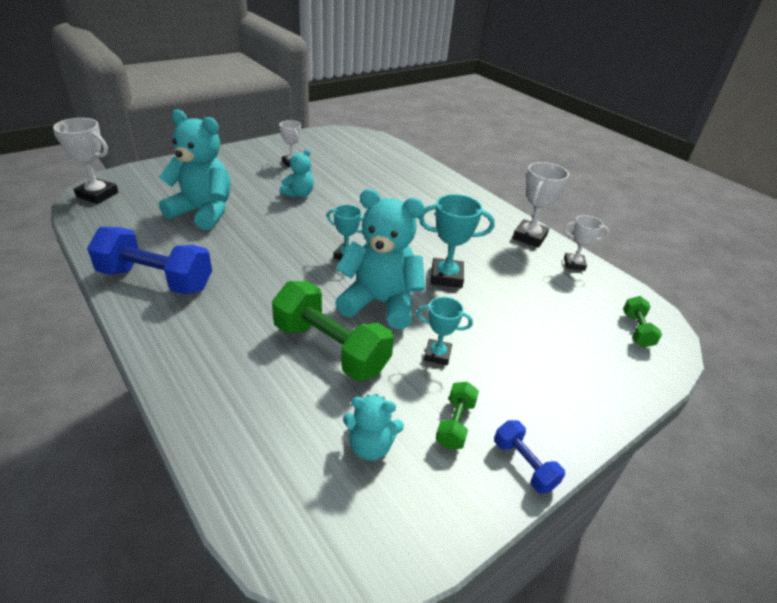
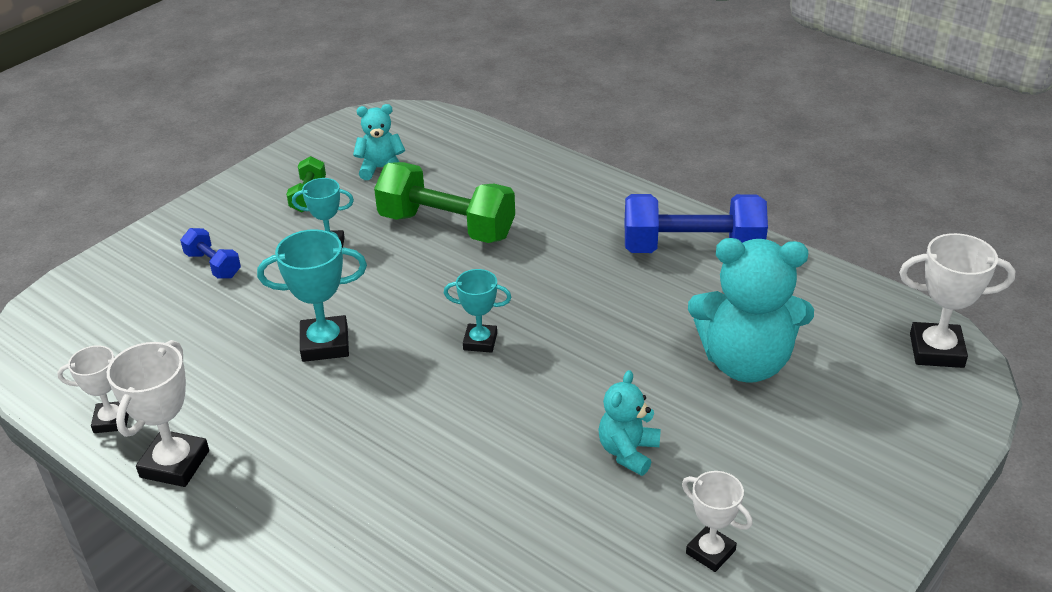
camera: 170 degrees right, 0 degrees up
(380, 303) = (408, 286): turquoise teddy bear -> none
(524, 464) = (248, 183): blue dumbbell -> blue dumbbell (213, 265)
(636, 330) = (67, 329): green dumbbell -> none

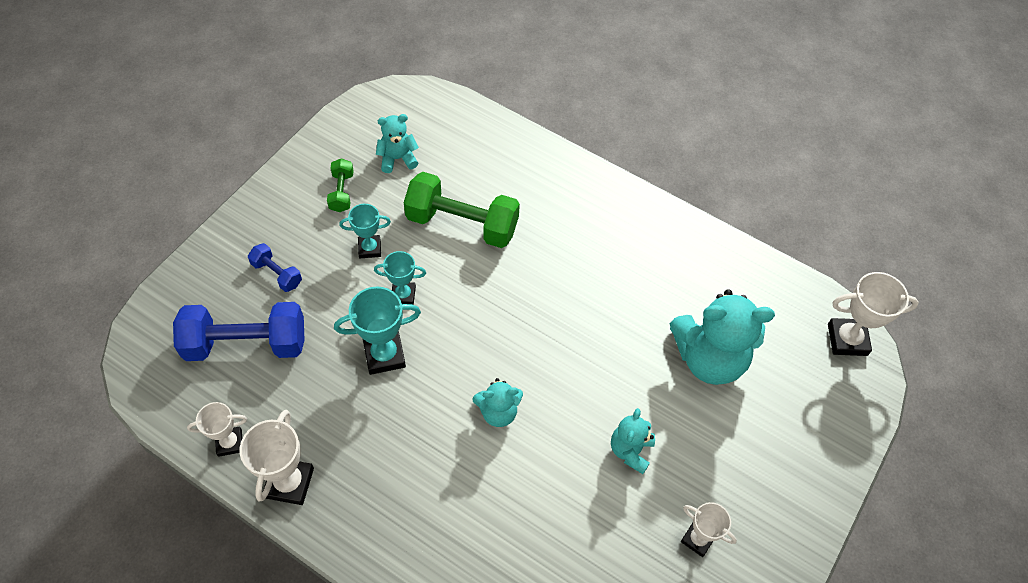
camera: 10 degrees left, 20 degrees up
(458, 405) = (498, 412): none -> turquoise teddy bear
(480, 341) = (506, 347): turquoise trophy -> turquoise trophy (403, 295)
(692, 249) = (659, 241): blue dumbbell -> blue dumbbell (246, 344)

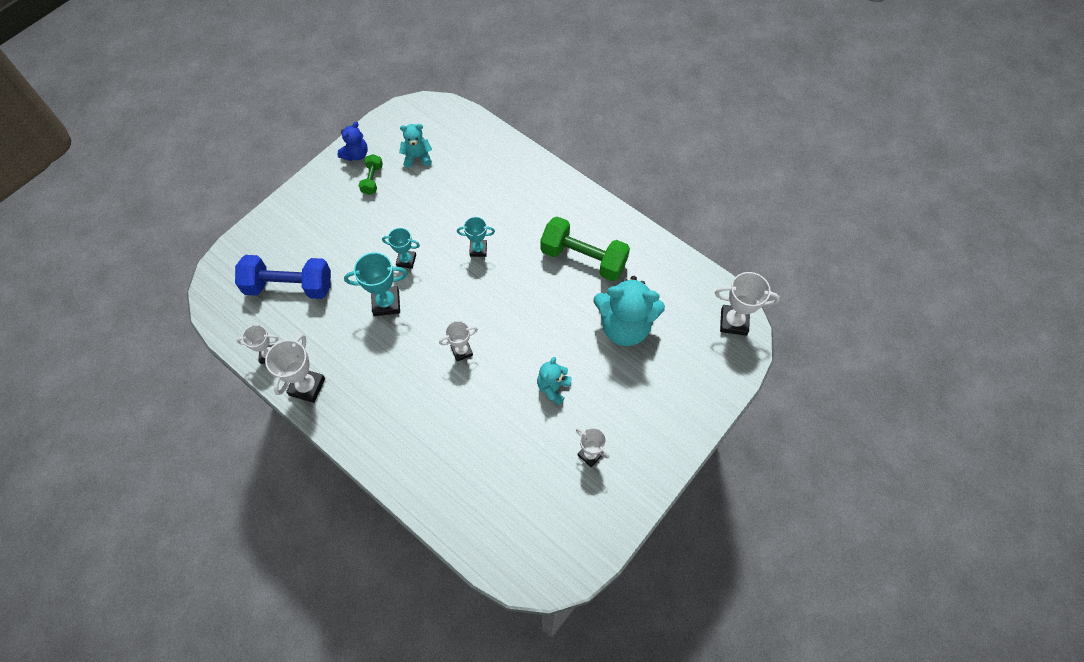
camera: 10 degrees right, 5 degrees up
(277, 274) = (317, 237): blue dumbbell -> none
(315, 161) = (356, 154): none -> blue teddy bear
(369, 248) = (387, 224): turquoise trophy -> turquoise trophy (478, 249)
(462, 224) = (458, 210): green dumbbell -> green dumbbell (583, 258)
(498, 412) = (461, 351): turquoise teddy bear -> white trophy

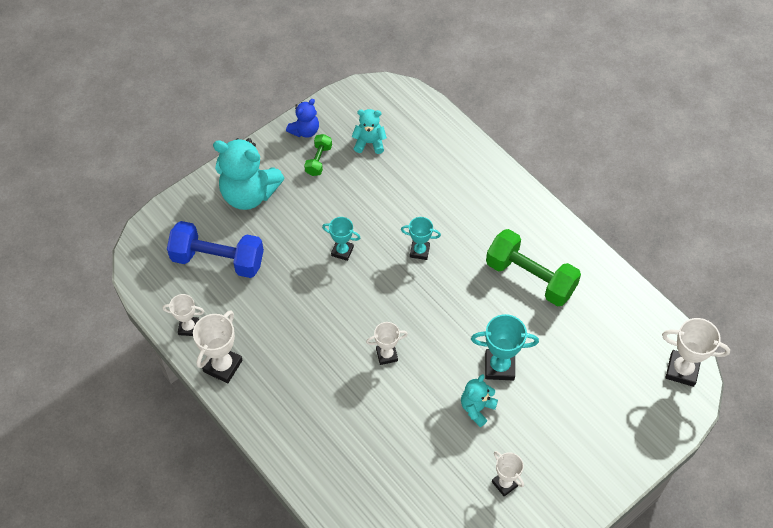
camera: 10 degrees right, 5 degrees down
(386, 303) = (315, 292): turquoise trophy -> turquoise trophy (499, 366)
(625, 326) = (563, 356): turquoise teddy bear -> turquoise teddy bear (249, 194)

